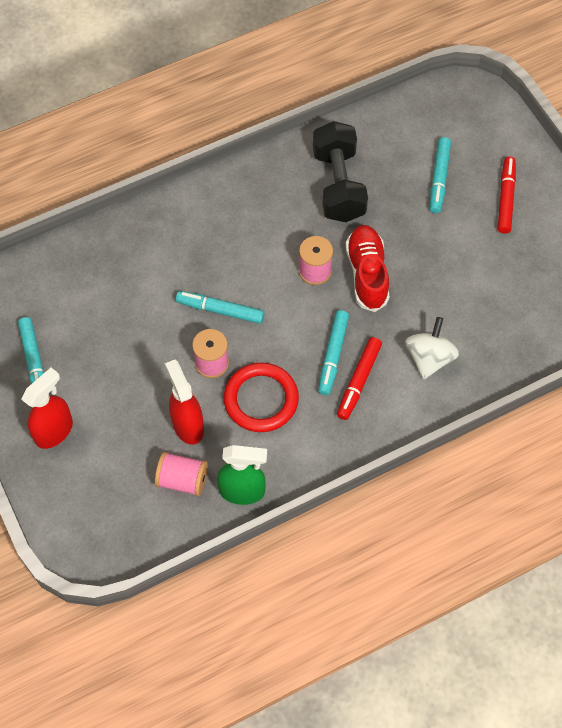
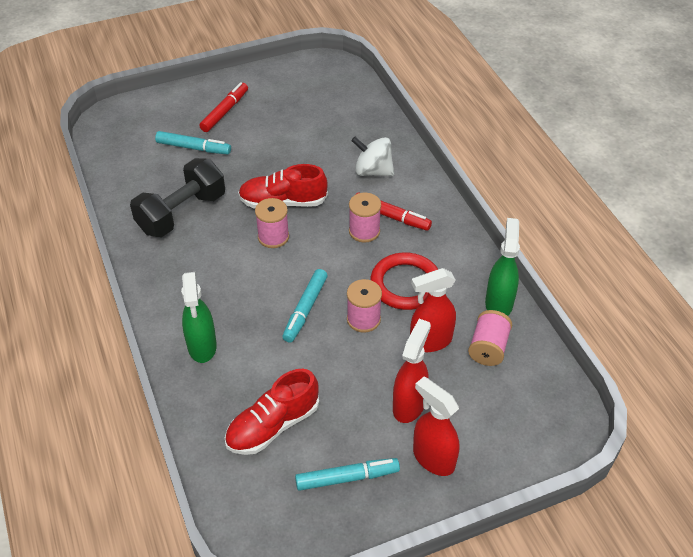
camera: 85 degrees left, 15 degrees down
(86, 298) = (273, 425): none -> red shoe
(112, 409) = (409, 405): none -> red spray bottle
(170, 230) = (202, 347): none -> green spray bottle
(333, 355) = (364, 231): turquoise marker -> pink spool
(338, 185) = (182, 213): black dumbbell -> black dumbbell turned 45 degrees counterclockwise
(505, 198) = (225, 111): red marker -> red marker turned 105 degrees clockwise

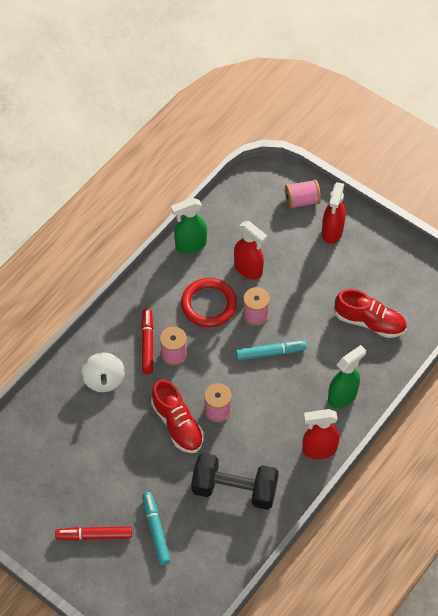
camera: 120 degrees left, 10 degrees up
(347, 478) = (375, 267): turquoise marker -> none
(409, 405) = (304, 259): red spray bottle -> red spray bottle (319, 449)
(488, 348) = (232, 236): pink spool -> pink spool (302, 201)

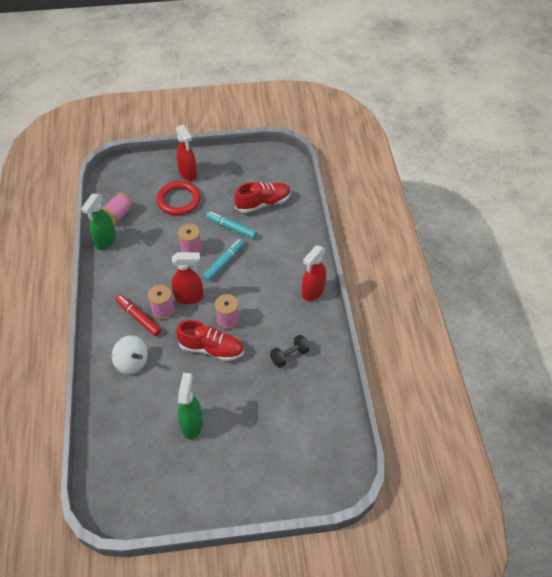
camera: 45 degrees left, 5 degrees down
(94, 535) = (231, 464): red marker -> none
(156, 530) = (268, 423): turquoise marker -> turquoise marker (231, 228)
(208, 304) = (155, 265): red ring -> red ring (179, 200)
(234, 489) = (289, 355): black dumbbell -> black dumbbell, size x0.54
(248, 269) = (159, 228): red spray bottle -> red spray bottle (189, 297)
(302, 201) = (151, 170): pink spool -> pink spool (118, 215)
(342, 396) = (293, 253): green spray bottle -> green spray bottle (192, 424)

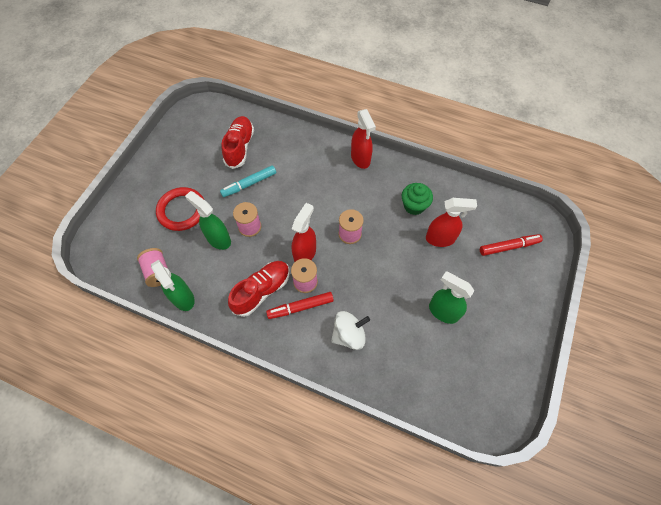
camera: 60 degrees left, 10 degrees up
(167, 235) = (218, 239): none -> green spray bottle
(188, 173) = (154, 188): red spray bottle -> red spray bottle (440, 239)
(211, 348) = (373, 261): red shoe -> red shoe (262, 291)
(224, 262) = (284, 208): turquoise marker -> none
(289, 355) = (414, 206): black dumbbell -> green cupcake
(296, 455) = (509, 247): none -> red marker

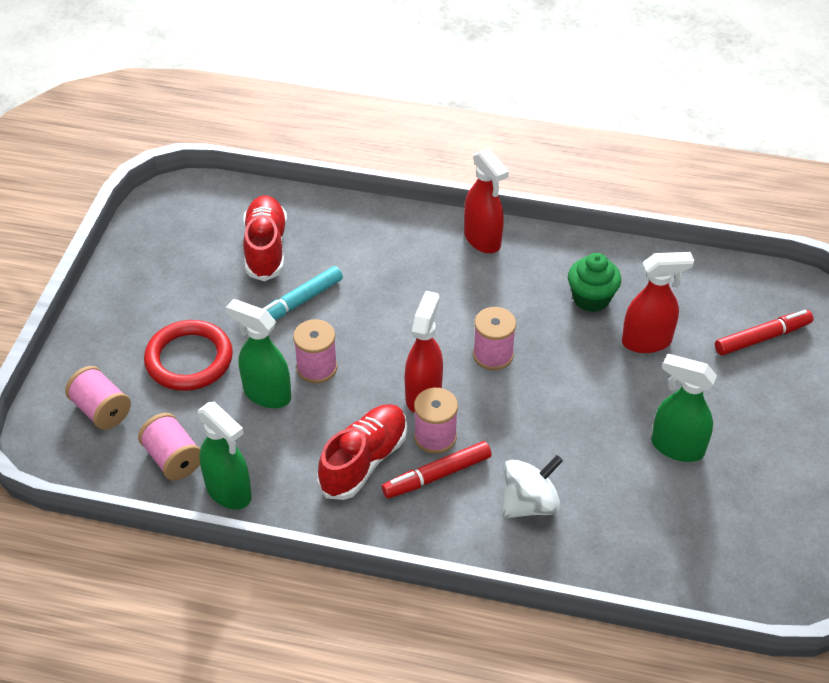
camera: 10 degrees left, 15 degrees down
(127, 235) = (101, 410): none -> pink spool

